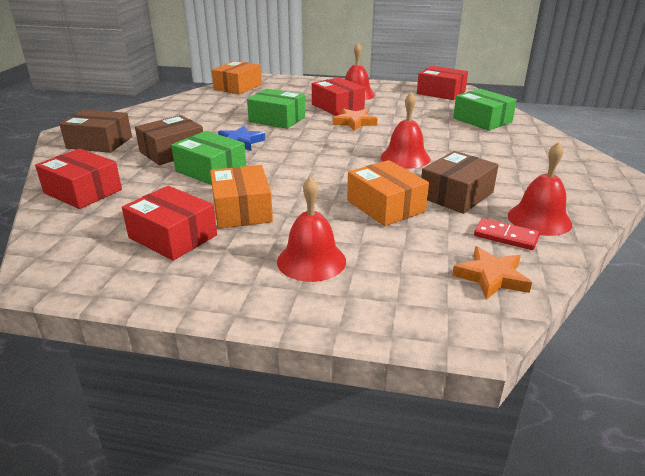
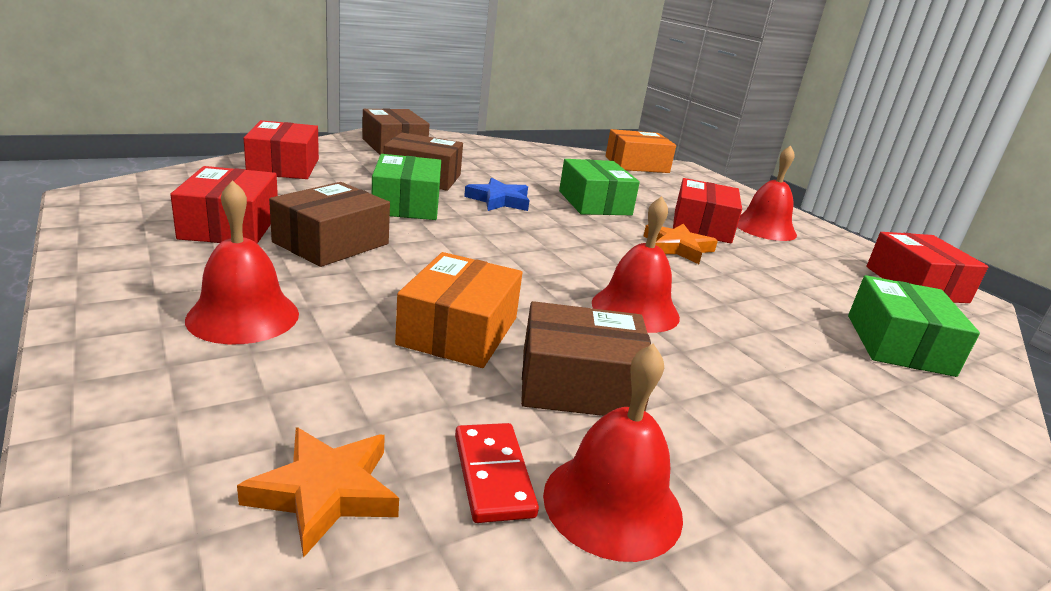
camera: 45 degrees right, 5 degrees down
(242, 210) = (331, 243): orange box -> brown box

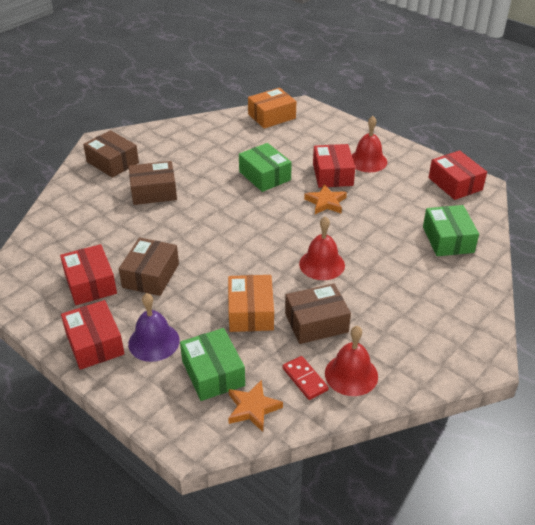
camera: 15 degrees left, 15 degrees up
(243, 316) = (154, 342): red bell -> purple bell
(284, 166) = (68, 216): red box -> red box (95, 343)
(407, 204) = (163, 224): green box -> green box (213, 373)
(499, 200) = (211, 197): blue star -> none

